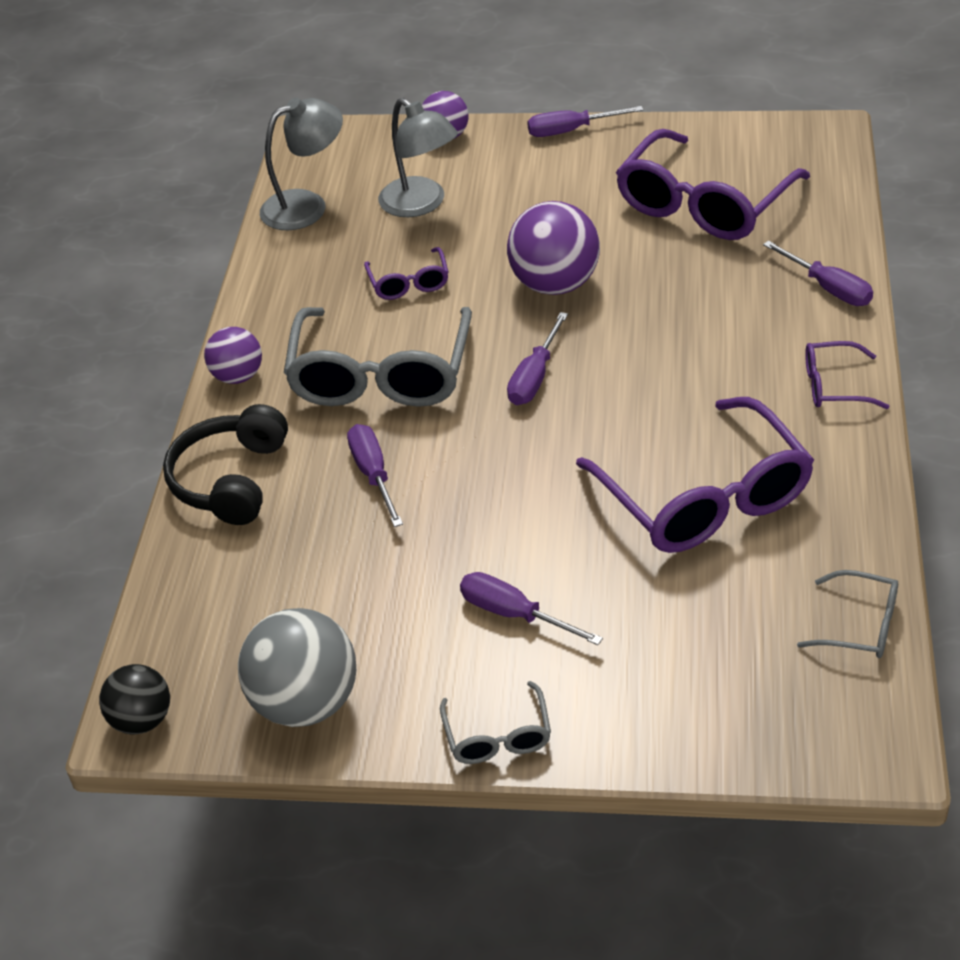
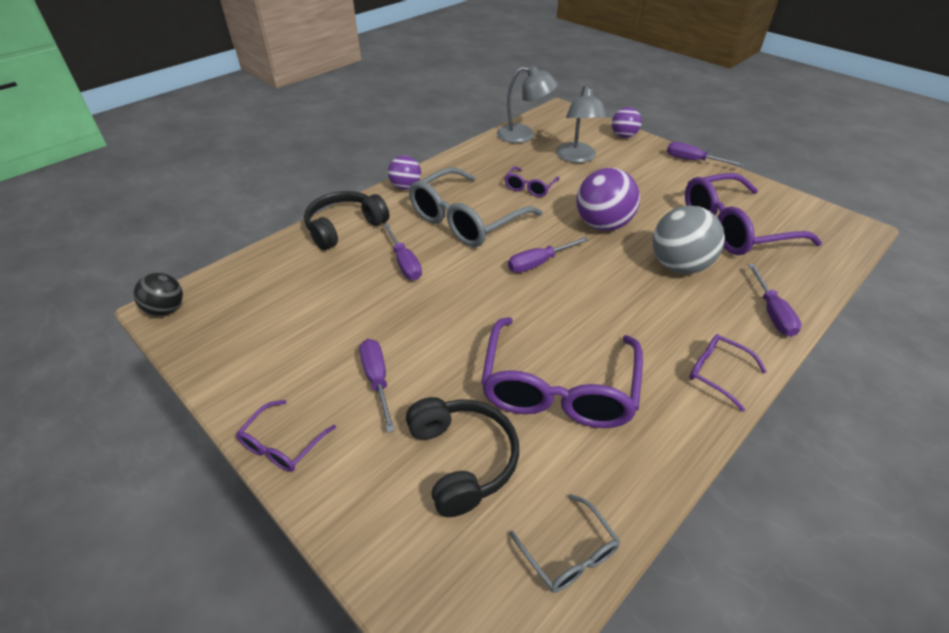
camera: 35 degrees right, 0 degrees up
(306, 703) = (231, 353): grey ball -> grey ball (679, 266)
(373, 475) = (404, 263): purple screwdriver -> purple screwdriver turned 135 degrees clockwise
(498, 736) = (282, 445): grey glasses -> purple glasses
(689, 621) = (463, 459): none -> black headphones

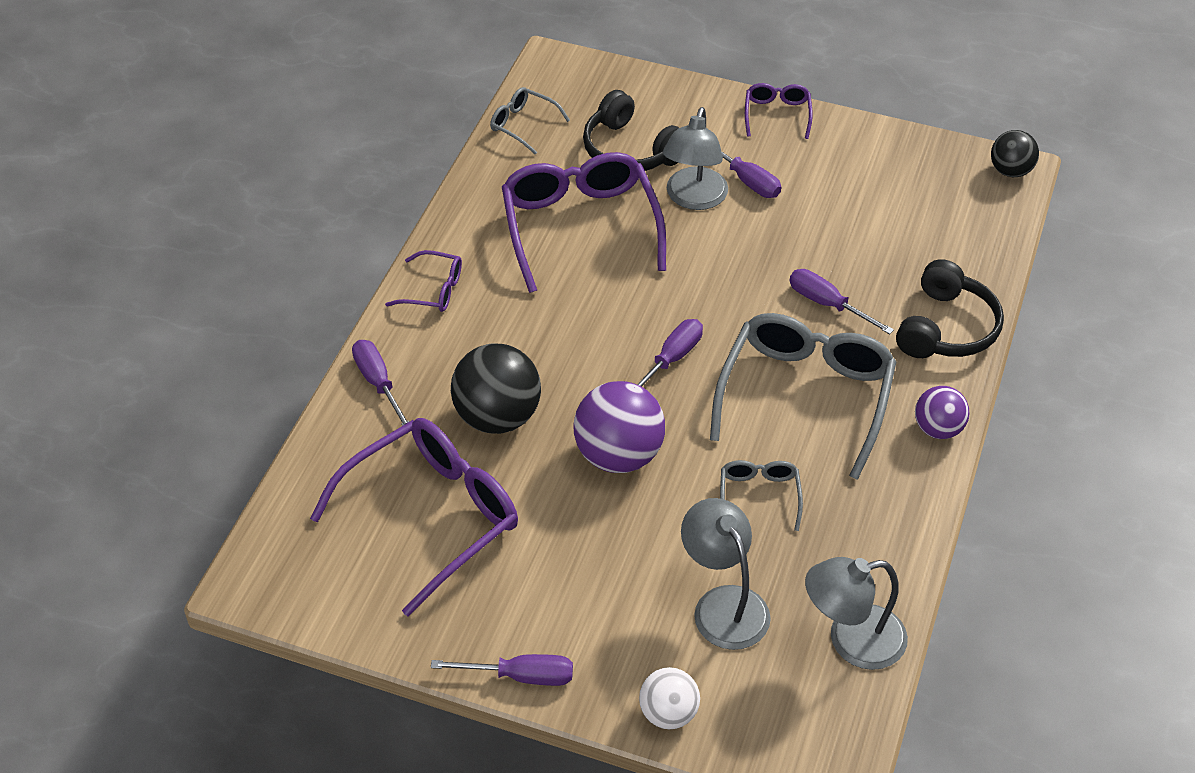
camera: 155 degrees right, 5 degrees up
(437, 379) = (694, 198): none -> grey lamp
(530, 187) = (759, 496): purple glasses -> grey glasses
(623, 136) = (668, 713): purple ball -> white ball
(679, 266) = (497, 417): grey ball -> black ball

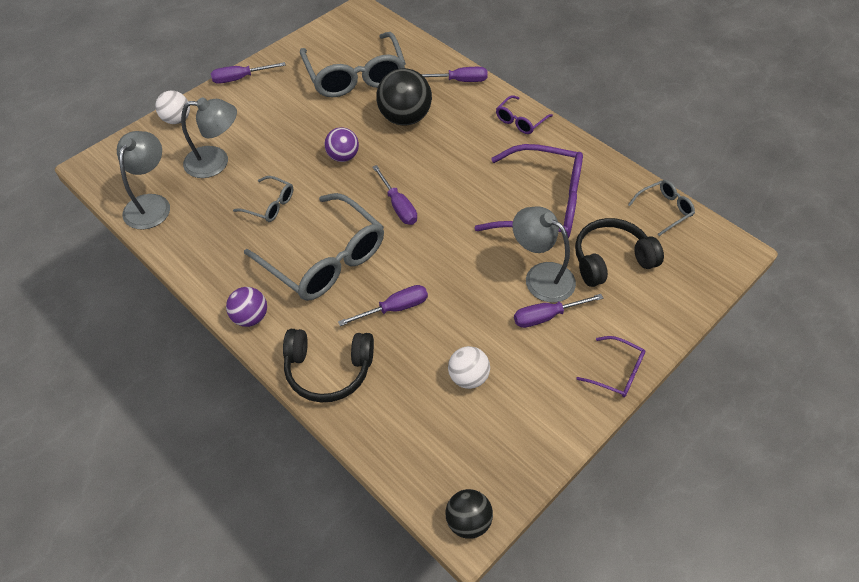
camera: 115 degrees right, 5 degrees up
(432, 516) = (355, 76): purple glasses -> grey glasses
(520, 676) = (240, 78): purple screwdriver -> purple screwdriver turned 45 degrees clockwise
(618, 455) = (343, 156): purple ball -> purple ball, size x0.60
(866, 216) = (468, 377): none -> white ball
(947, 328) = (328, 370): black headphones -> black headphones turned 45 degrees counterclockwise

